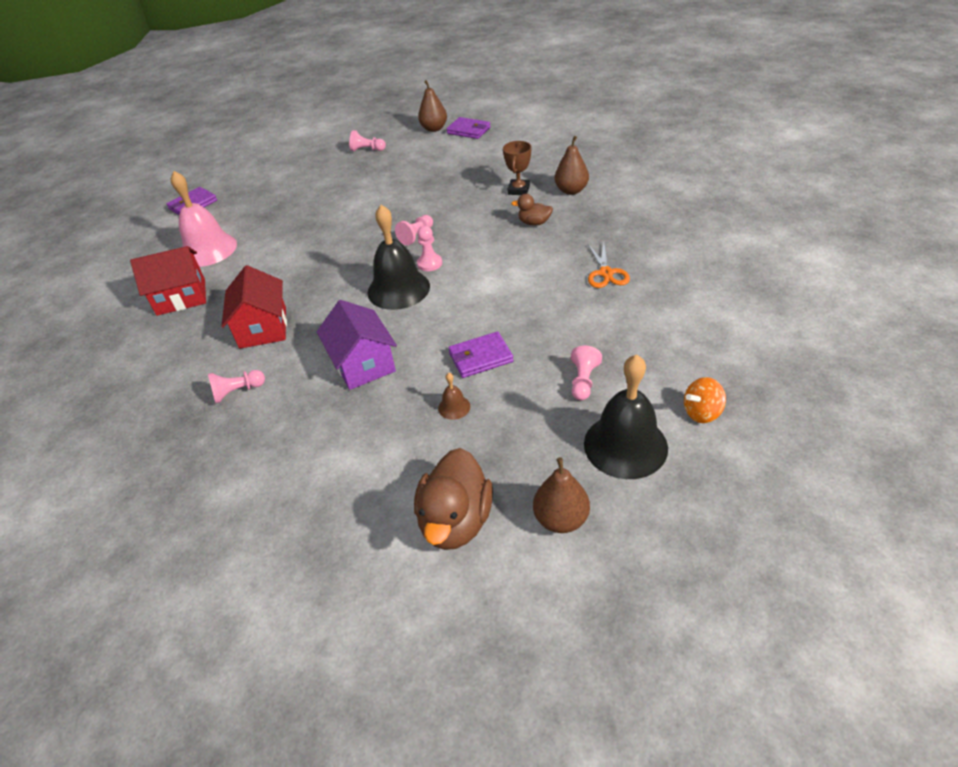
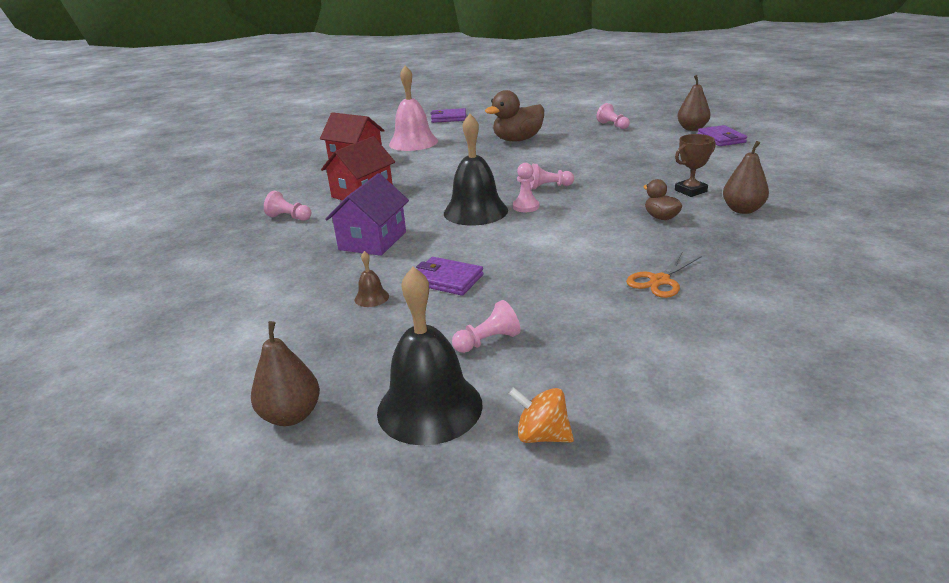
camera: 45 degrees right, 15 degrees down
(455, 521) = (241, 362): brown duck -> brown duck (517, 140)

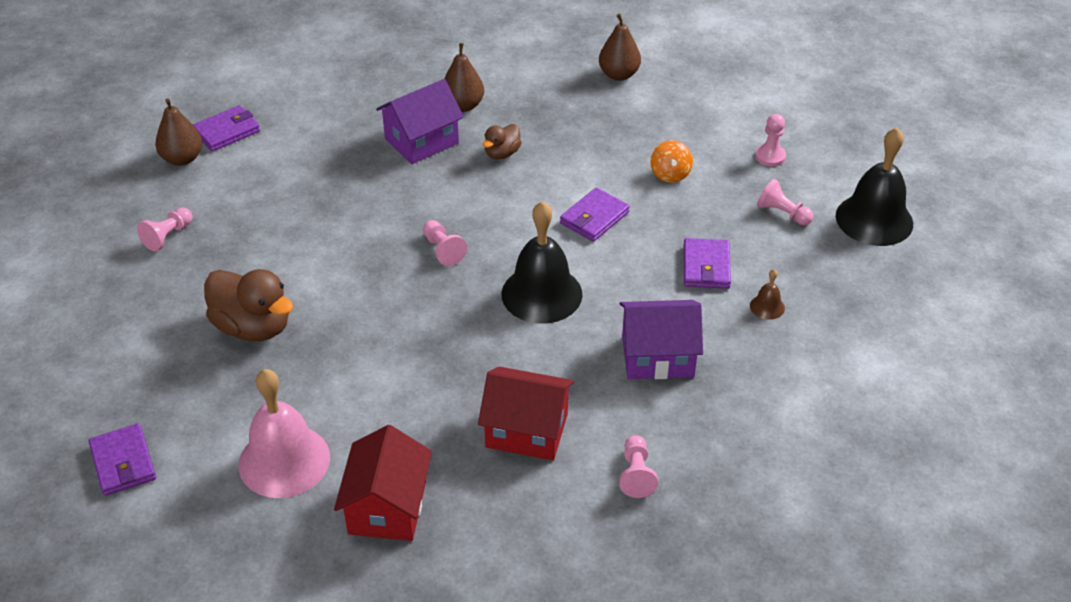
camera: 115 degrees left, 15 degrees up
(291, 415) = (935, 284): brown pear -> brown pear (619, 74)
(526, 206) = (511, 255): pink pawn -> pink pawn (770, 156)
(542, 435) = (860, 164): orange spinning top -> orange spinning top (670, 174)
(549, 242) = (594, 218): none -> purple wallet
(660, 281) = (635, 140): orange scissors -> none
(690, 191) = (421, 141): brown trophy -> purple house

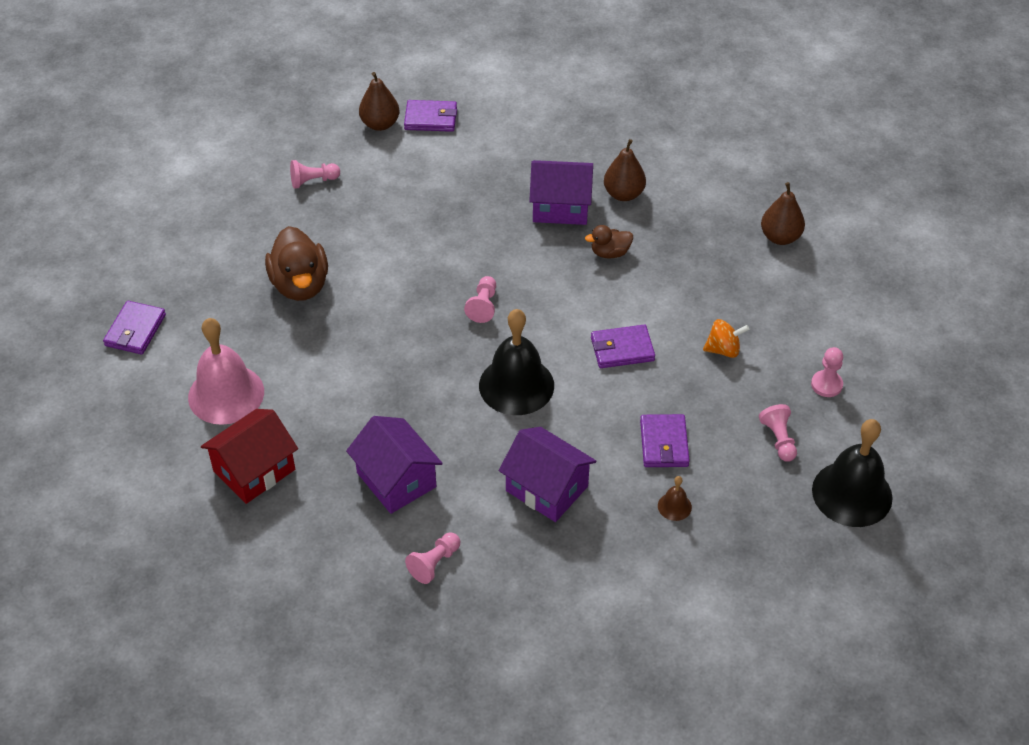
camera: 40 degrees right, 5 degrees up
(526, 430) = (396, 480): red house -> purple house
(670, 174) = (723, 349): orange spinning top -> orange spinning top turned 135 degrees counterclockwise
(706, 267) = (664, 443): purple wallet -> purple wallet turned 45 degrees counterclockwise

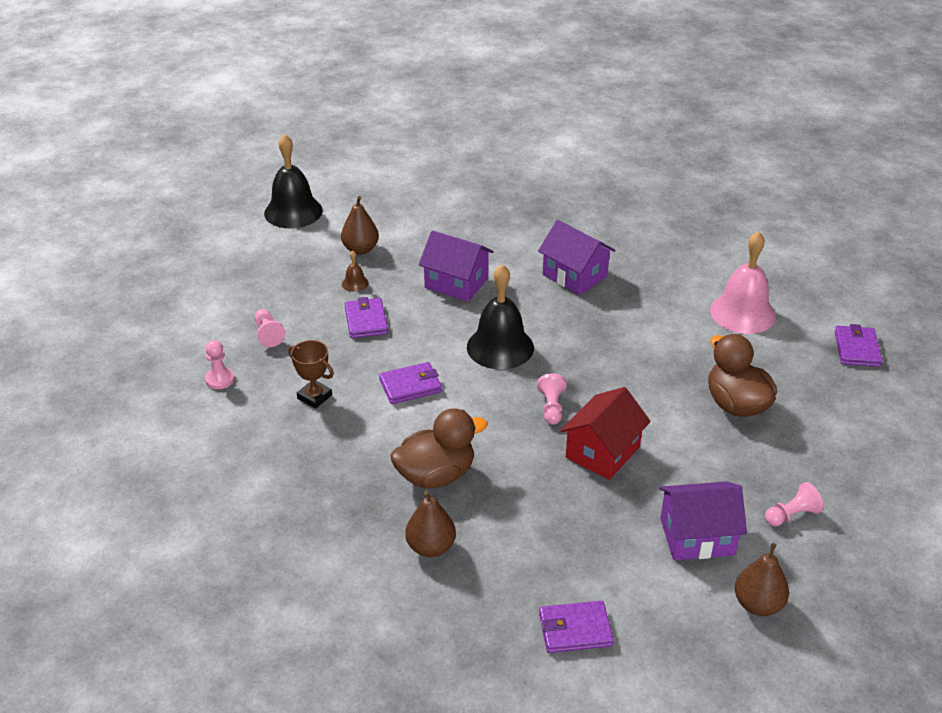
camera: 170 degrees right, 10 degrees down
(254, 470) = (686, 269): red house -> red house (602, 452)
(431, 119) = (698, 622): purple wallet -> purple wallet (575, 629)
(434, 563) = (526, 235): pink pawn -> none
(560, 207) = (500, 521): purple house -> purple house (697, 536)
(610, 253) = (436, 475): brown duck -> brown duck, size x1.88
(723, 349) = (314, 397): orange spinning top -> brown trophy
(780, 237) = (248, 517): brown pear -> brown pear (360, 249)
(852, 493) = (212, 306): black bell -> black bell (293, 211)

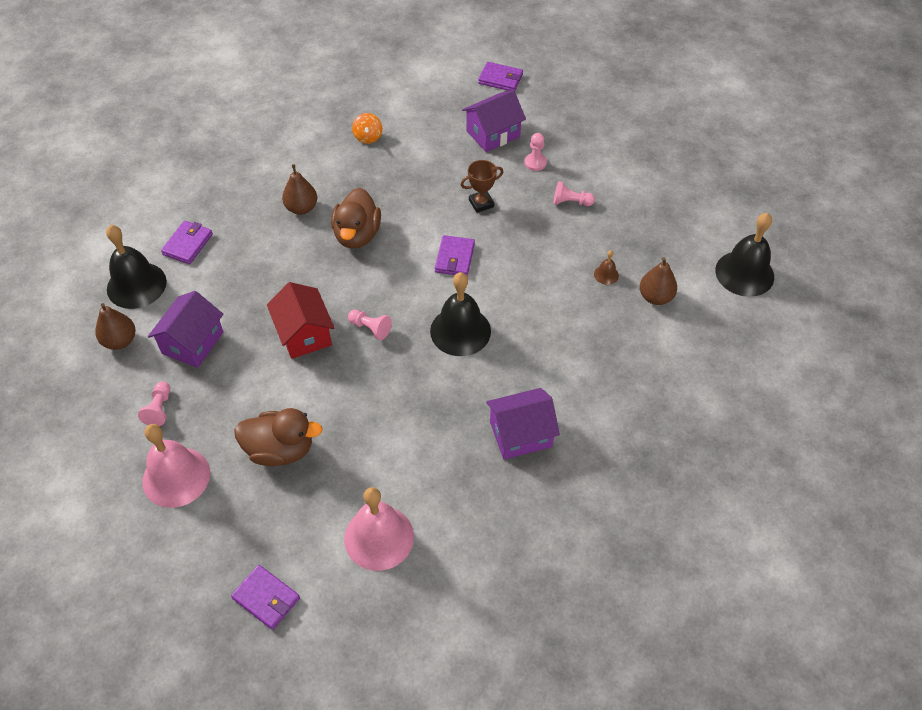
camera: 120 degrees right, 15 degrees up
(259, 544) = (368, 137): none -> orange spinning top
(366, 321) = (550, 263): purple wallet -> purple wallet (500, 79)
(456, 283) = (564, 341): purple house -> purple house (493, 134)
(676, 642) = (136, 285): none -> black bell
(836, 459) = (176, 477): none -> pink bell

